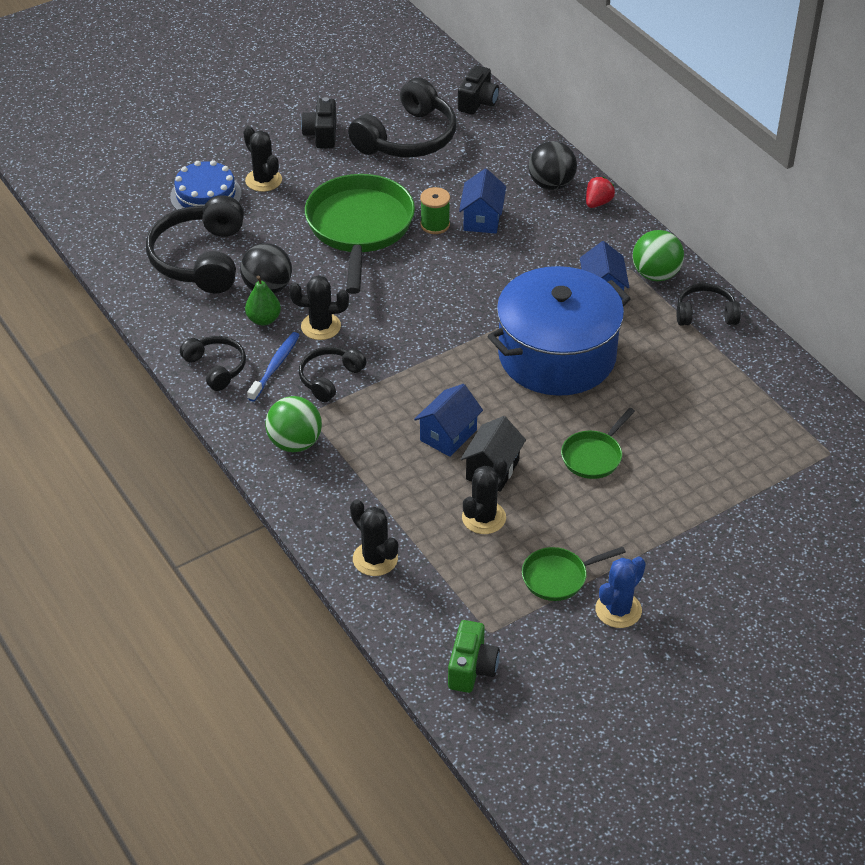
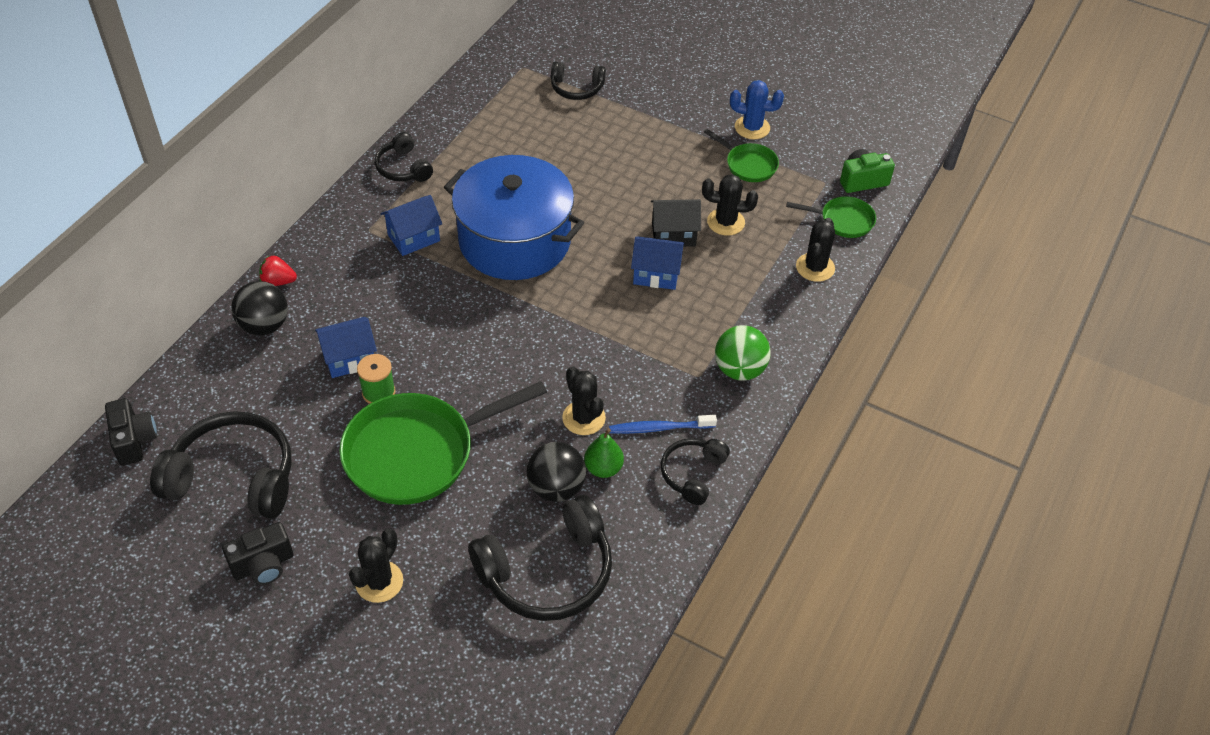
camera: 120 degrees left, 5 degrees up
(206, 195) = (436, 627): blue cake -> none
(330, 378) = (646, 380): black headphones -> black headphones (576, 88)
(478, 102) = (134, 440): black camera -> black camera turned 75 degrees clockwise
(593, 456) = (616, 183): green pan -> green pan (843, 220)
(655, 274) = (367, 212): green ball -> none

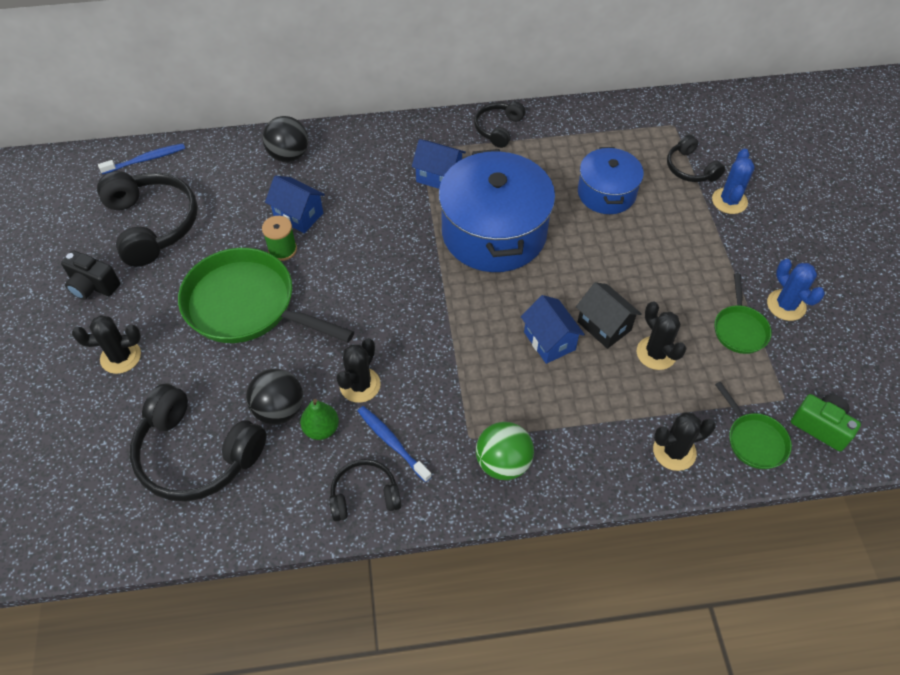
camera: 55 degrees right, 5 degrees up
(134, 440) = (146, 159): black camera -> blue toothbrush
(278, 281) = (332, 137): red strawberry -> none
(548, 149) = (606, 193): none -> blue pot
(631, 90) = (729, 201): none -> blue cactus

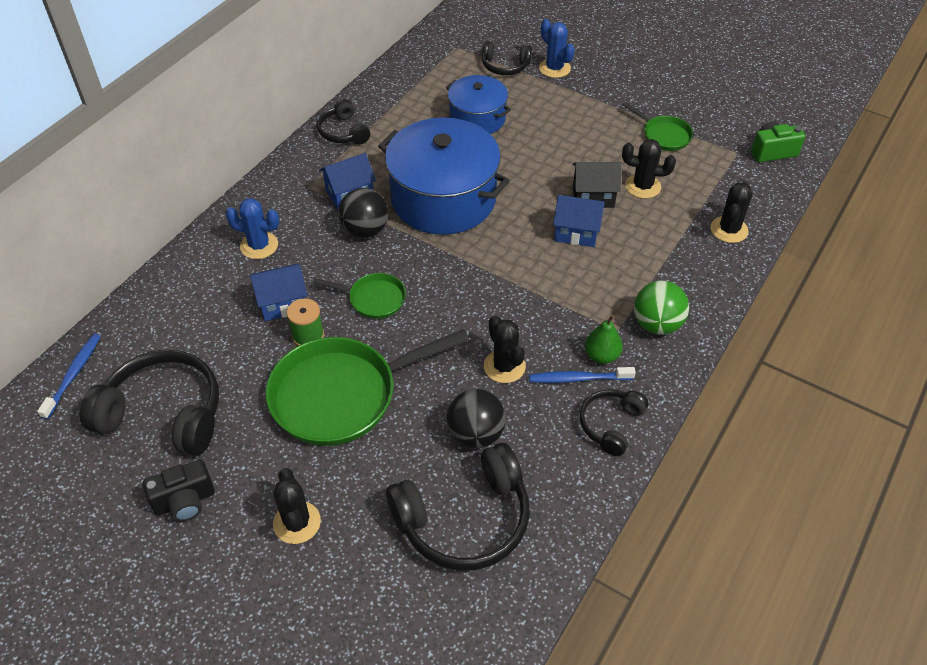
camera: 50 degrees left, 5 degrees down
(120, 357) = (297, 522): black cactus -> black cactus turned 45 degrees counterclockwise
(289, 155) = (205, 270): black ball -> black ball (365, 230)
(321, 429) = (522, 416): green pear -> green pear (601, 355)
(754, 440) = (755, 187): green pan -> green pan (373, 299)
(786, 305) = (667, 103): blue cactus -> blue cactus (259, 245)

